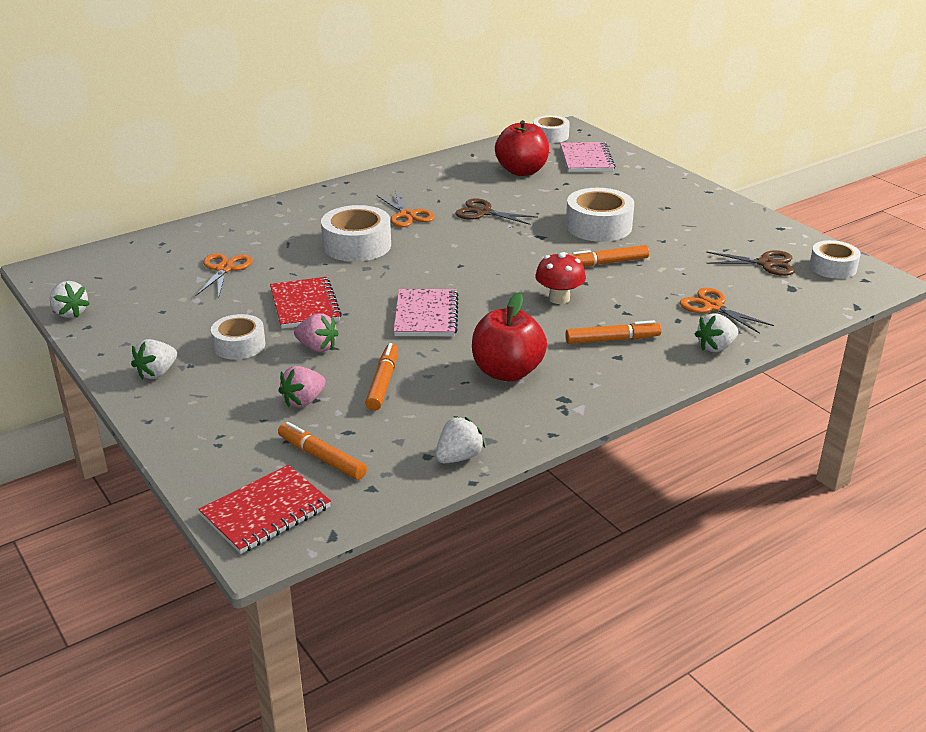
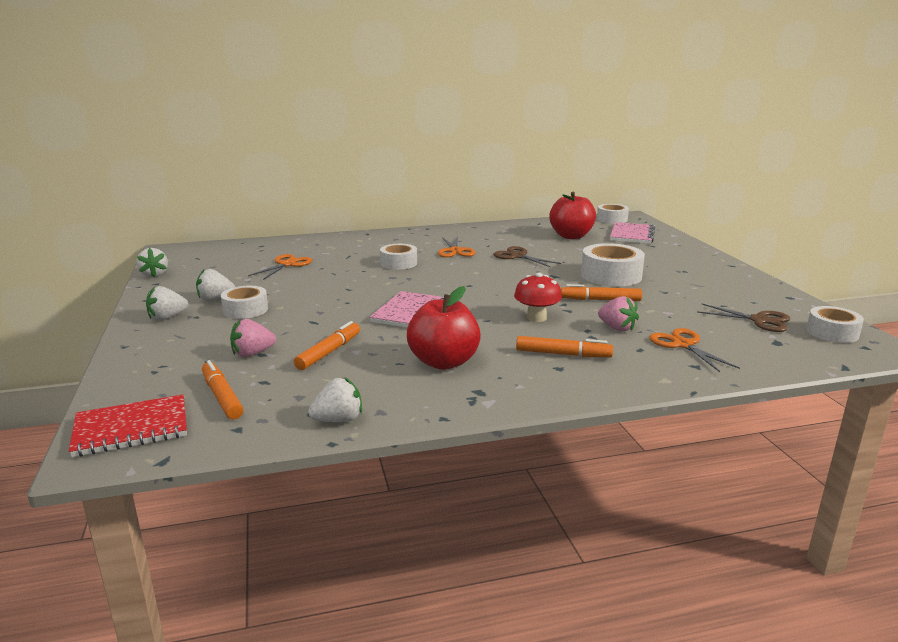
camera: 20 degrees right, 10 degrees down
(305, 305) = (321, 293): red notebook -> none
(317, 347) = (302, 320): pink strawberry -> pink strawberry (617, 328)
(357, 245) = (398, 263): white tape -> white tape, size x0.65
(716, 347) = (665, 376): white strawberry -> white strawberry (215, 299)

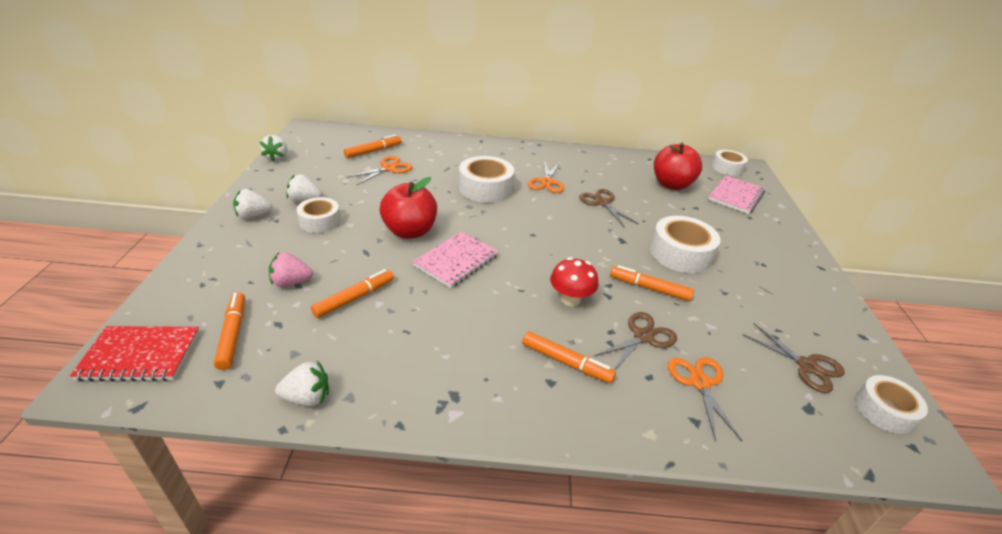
camera: 15 degrees right, 15 degrees up
(259, 255) = (373, 151): none -> orange marker
(398, 263) = (485, 188): white tape -> white tape, size x1.55
(443, 362) = (446, 341): red apple -> red apple (410, 231)
(617, 328) = (643, 337): pink strawberry -> brown scissors

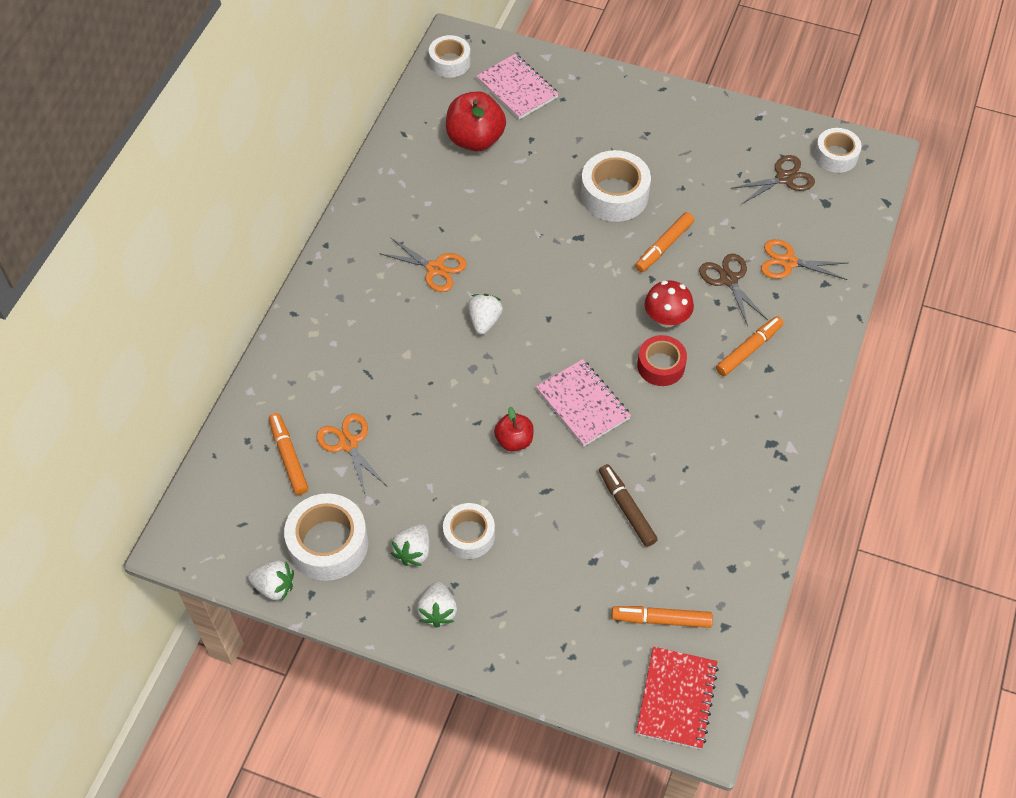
camera: 70 degrees left, 20 degrees up
(291, 282) = (587, 568): pink strawberry -> none
(307, 397) = (754, 555): white strawberry -> white strawberry (484, 321)
(354, 298) = (626, 508): orange marker -> brown marker
(410, 231) = (514, 440): red apple -> red apple, size x0.57
(485, 188) = (433, 340): white tape -> white tape (328, 544)
(516, 301) = (661, 366): none -> red tape
(602, 203) = (499, 227): brown scissors -> none

